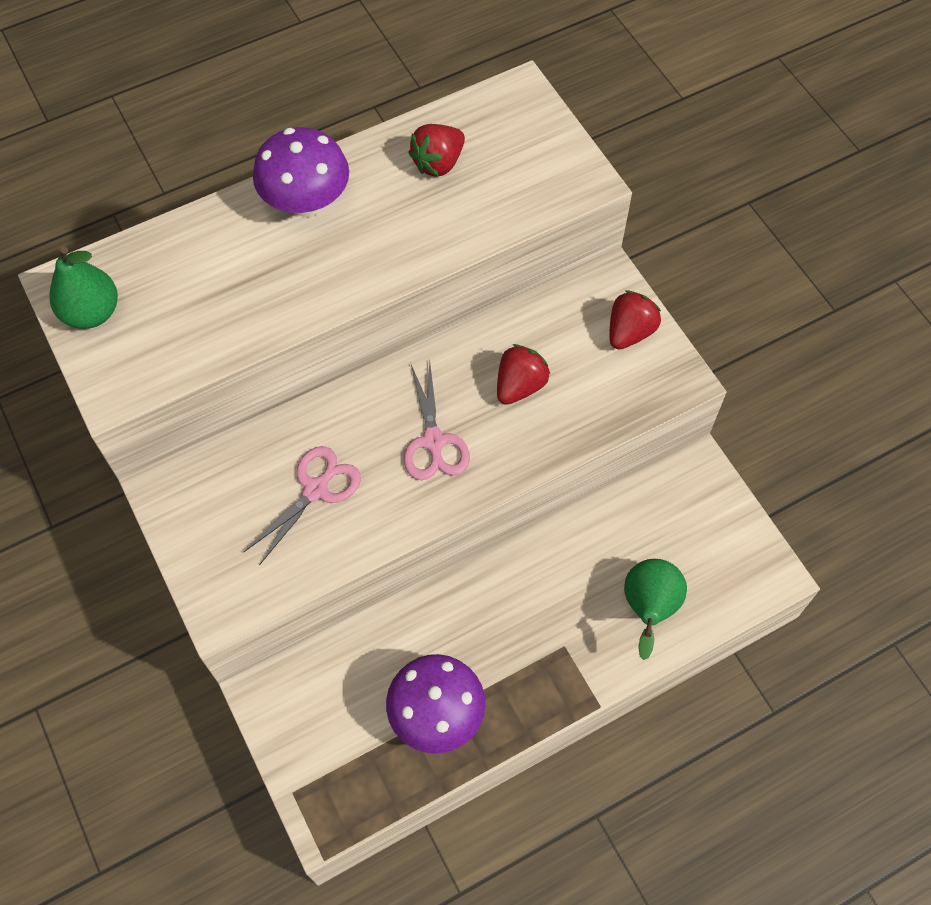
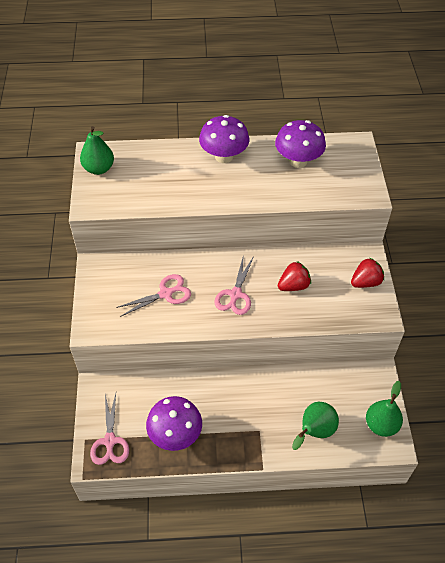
camera: 25 degrees right, 10 degrees down
(335, 775) = (110, 441): none -> pink scissors
(438, 163) = (298, 161): red strawberry -> purple mushroom
(741, 552) = (381, 425): none -> green pear

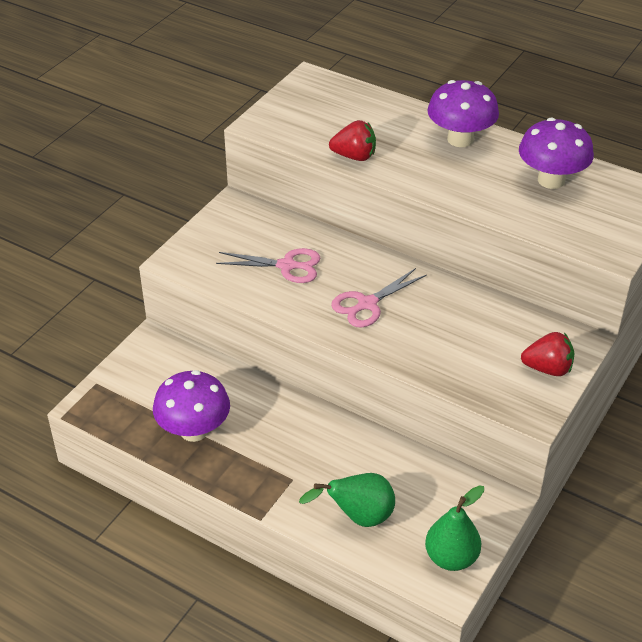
camera: 35 degrees right, 10 degrees down
(99, 169) = (302, 95): green pear -> none
(110, 441) = (120, 398): pink scissors -> none
(293, 285) = (448, 328): red strawberry -> red strawberry (354, 156)

